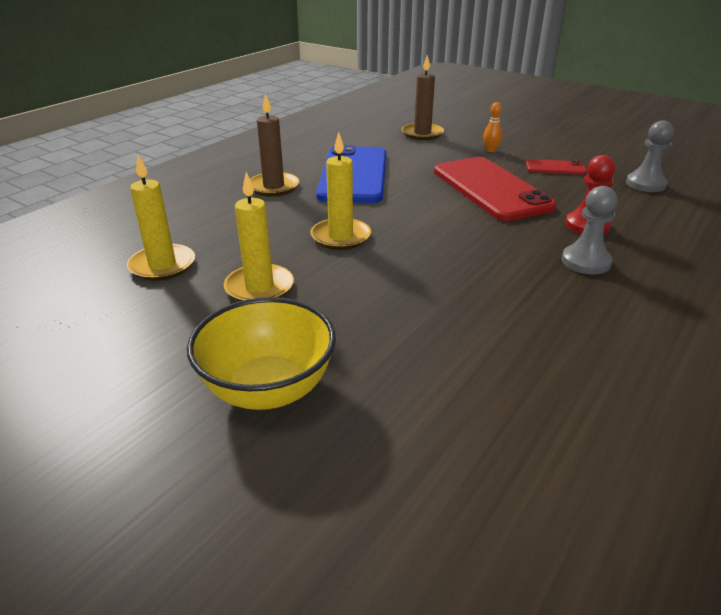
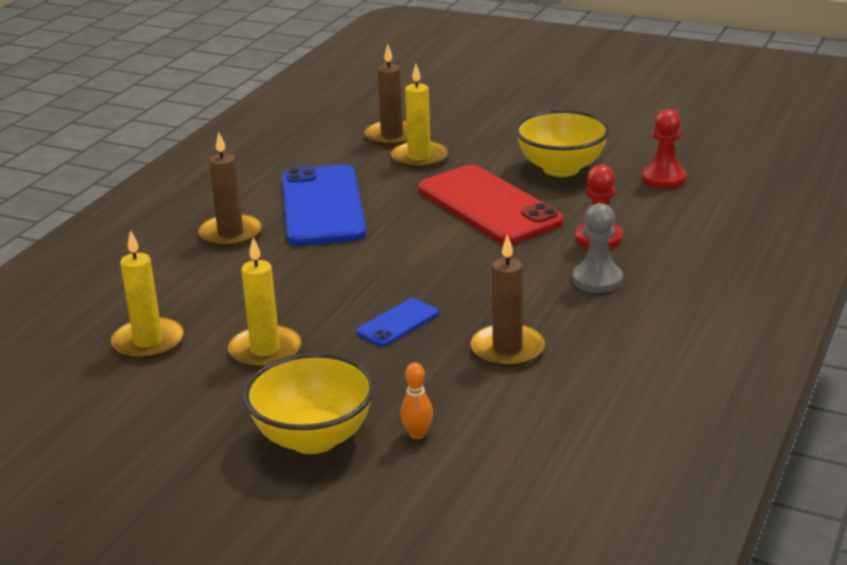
camera: 10 degrees left, 5 degrees down
(340, 237) = (332, 285): yellow candle -> yellow candle (419, 158)
(389, 277) = (397, 323): none -> blue phone
(490, 150) = (482, 152): orange bowling pin -> orange bowling pin (417, 434)
(491, 319) = (507, 349): none -> brown candle
(555, 168) = (561, 168): red phone -> yellow bowl
(645, 184) = (663, 179): grey pawn -> red pawn

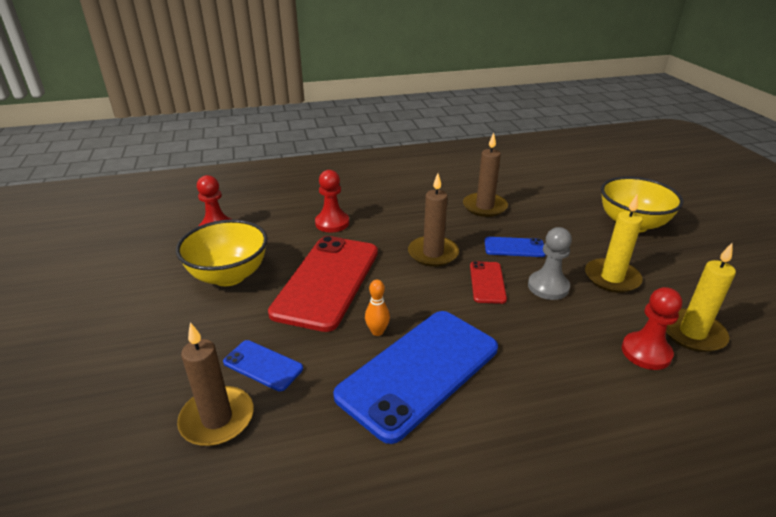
camera: 130 degrees left, 5 degrees up
(176, 305) = (646, 352): none -> red pawn
(230, 234) = (531, 400): brown candle -> brown candle (433, 253)
(369, 279) = (487, 282): none -> red phone
(417, 434) = (580, 202): orange bowling pin -> orange bowling pin (377, 331)
(419, 158) = (263, 365): yellow candle -> blue phone
(597, 280) = (383, 207): grey pawn -> grey pawn (548, 287)

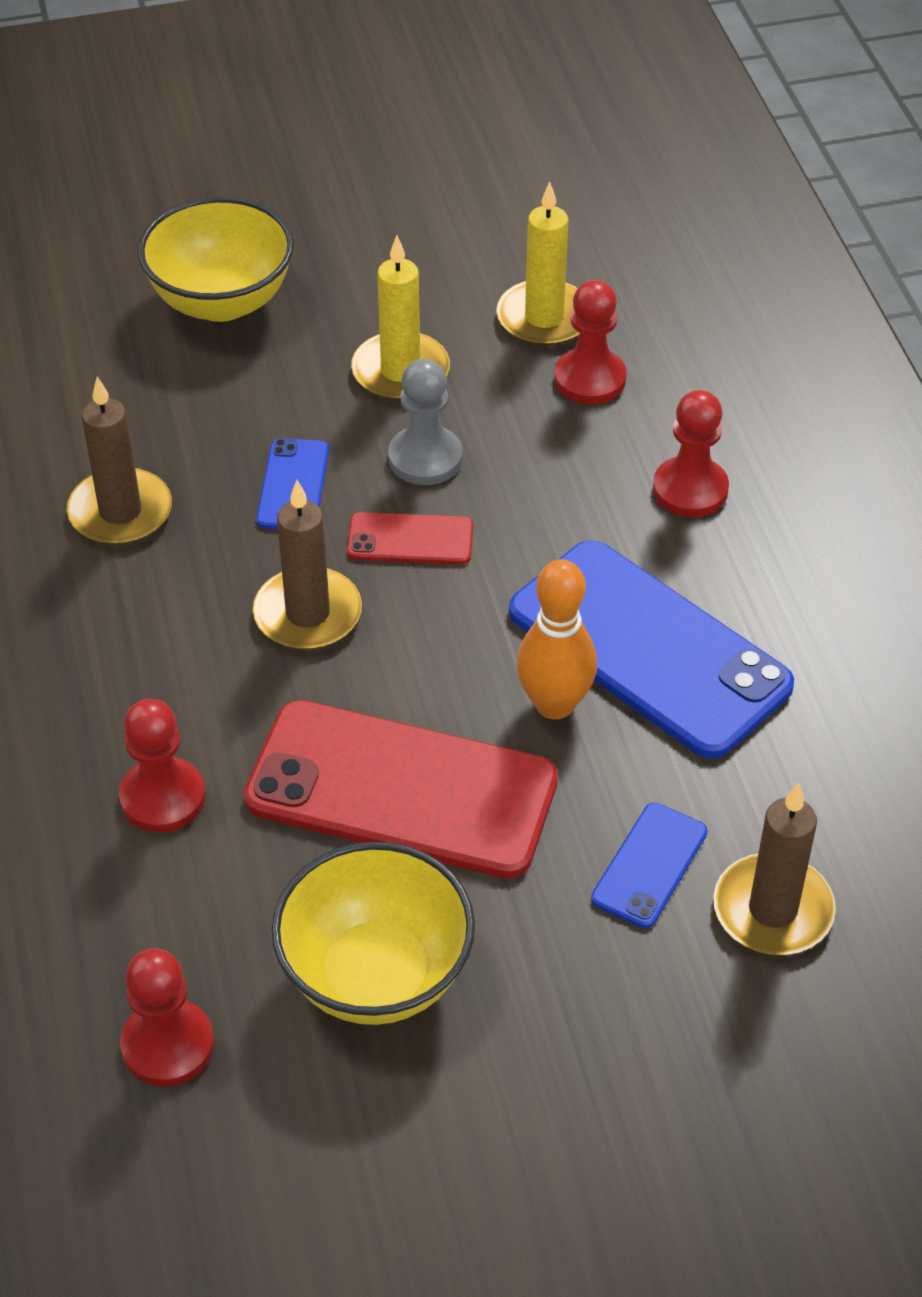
camera: 90 degrees left, 15 degrees up
(377, 331) = (554, 704): orange bowling pin -> orange bowling pin, size x1.75
(562, 398) = (690, 490): none -> red pawn

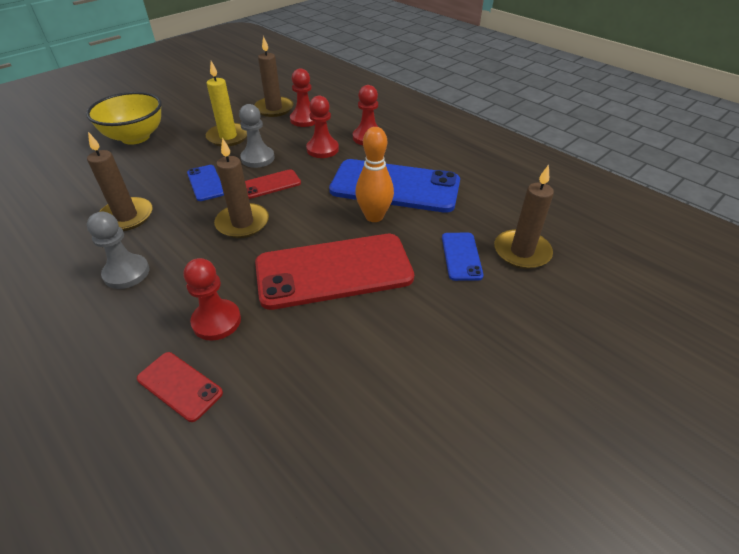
camera: 30 degrees left, 5 degrees down
(59, 881) = (179, 386): none -> red phone
(71, 639) = (126, 273): none -> grey pawn
(168, 1045) = (295, 443): red pawn -> red pawn (322, 149)
(376, 975) = (381, 353): yellow bowl -> none
(544, 318) = (274, 109): yellow candle -> brown candle

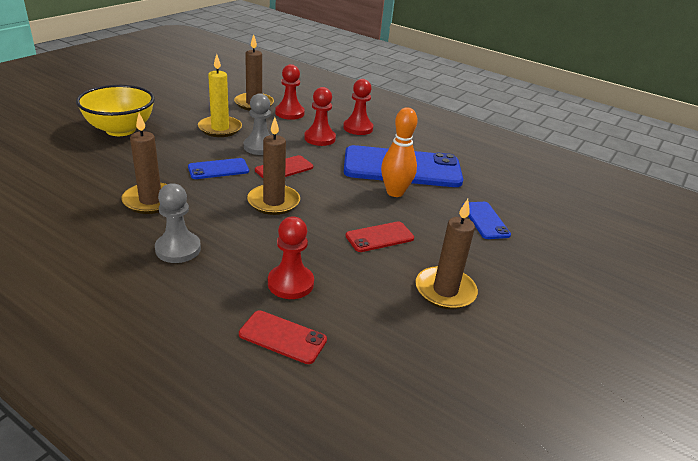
camera: 15 degrees left, 10 degrees down
(206, 183) = (218, 169): blue phone -> blue phone turned 75 degrees counterclockwise
(334, 271) = (379, 237): red phone -> red phone, size x0.46
(522, 252) = (533, 215): brown candle -> brown candle (445, 291)

